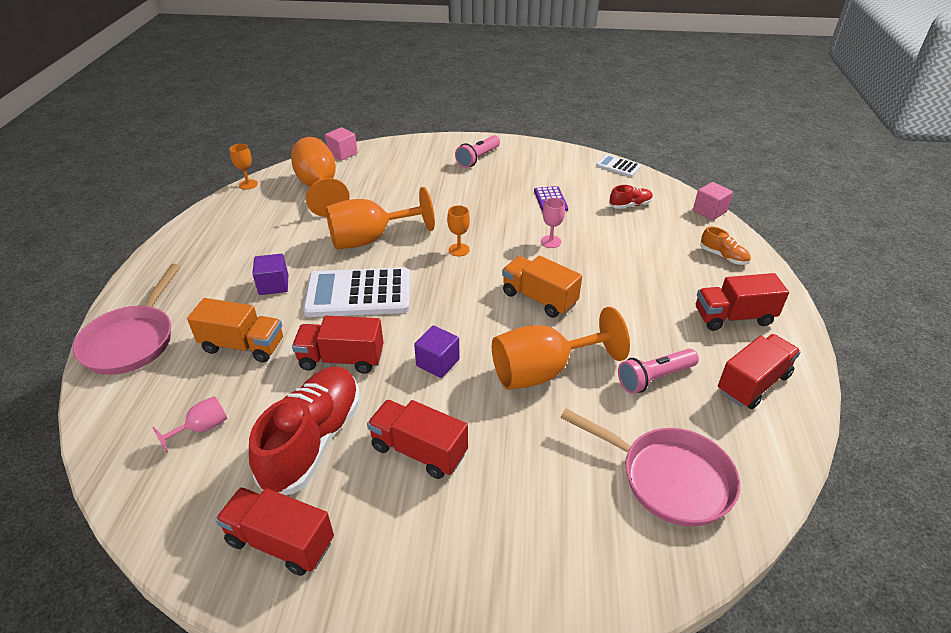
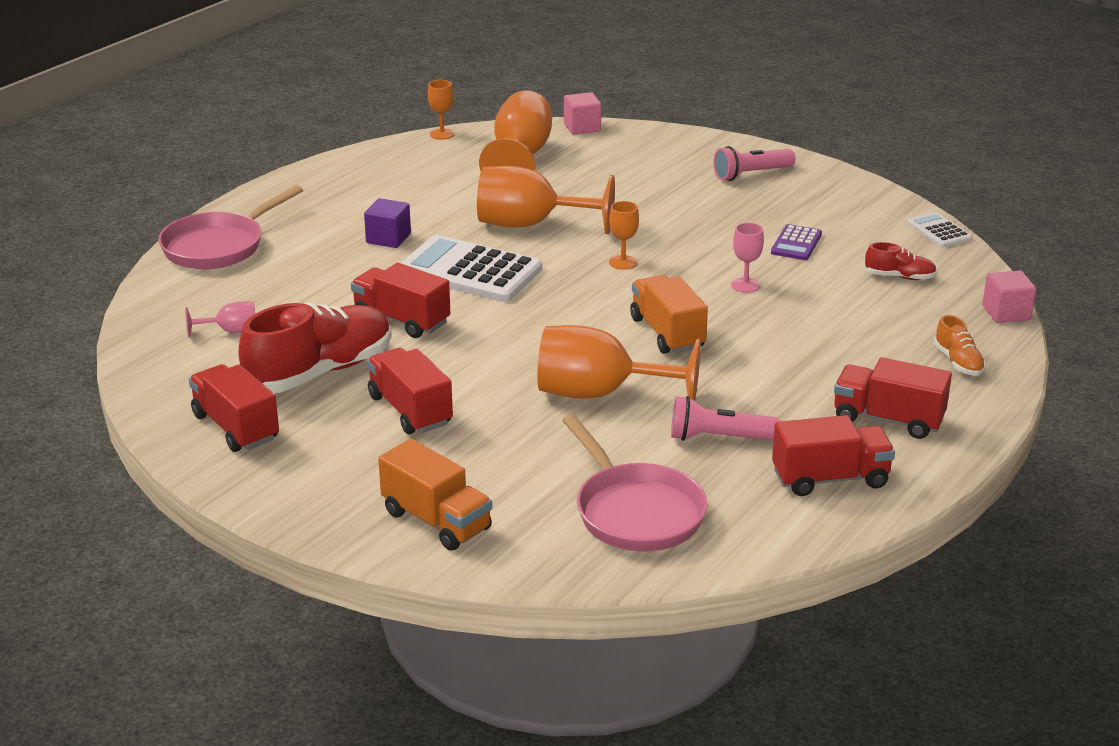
camera: 30 degrees right, 10 degrees down
(243, 346) = (316, 281): orange truck -> orange truck (436, 521)
(438, 363) = (495, 352): purple cube -> none

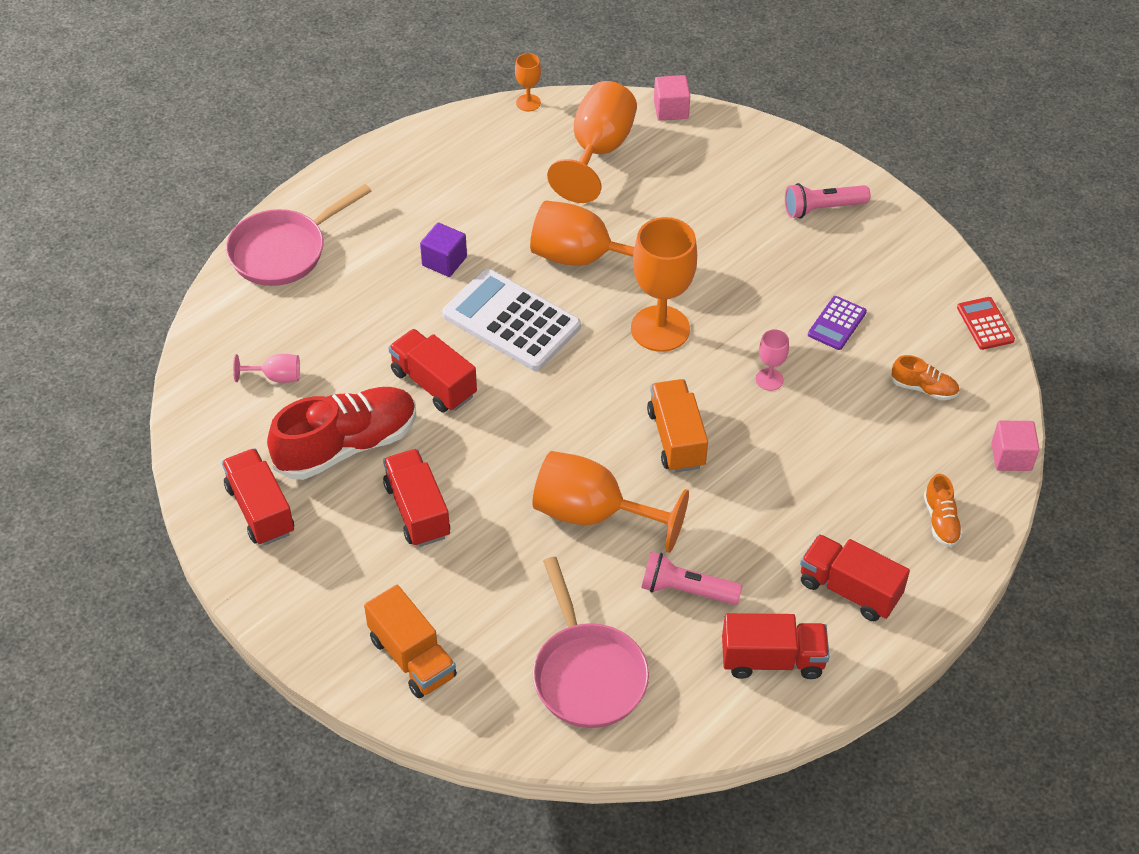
camera: 10 degrees right, 20 degrees up
(623, 262) = (660, 329): orange goblet -> orange goblet, size x2.16
(899, 277) = (923, 388): red shoe -> orange shoe
(938, 231) = (985, 324): white calculator -> red calculator

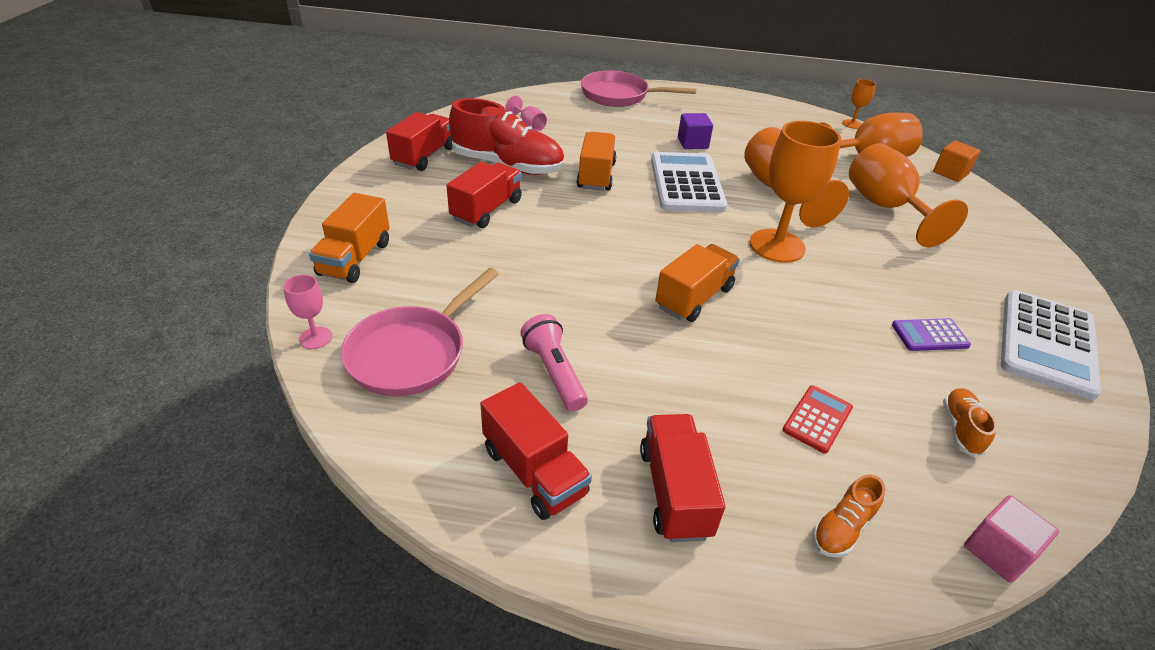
camera: 50 degrees right, 10 degrees down
(433, 383) = (596, 176): red truck -> orange truck
(592, 514) = (572, 287): orange goblet -> orange goblet (885, 207)
(671, 109) = (950, 173): pink cube -> orange cube
(769, 379) = (819, 322): pink goblet -> pink goblet (316, 338)
(822, 208) = (1011, 275): pink flashlight -> none
(899, 262) = (1047, 343): none -> white calculator
(923, 388) = (961, 429): orange shoe -> orange shoe turned 150 degrees counterclockwise
(985, 324) = (1096, 438): red calculator -> red calculator (817, 419)

